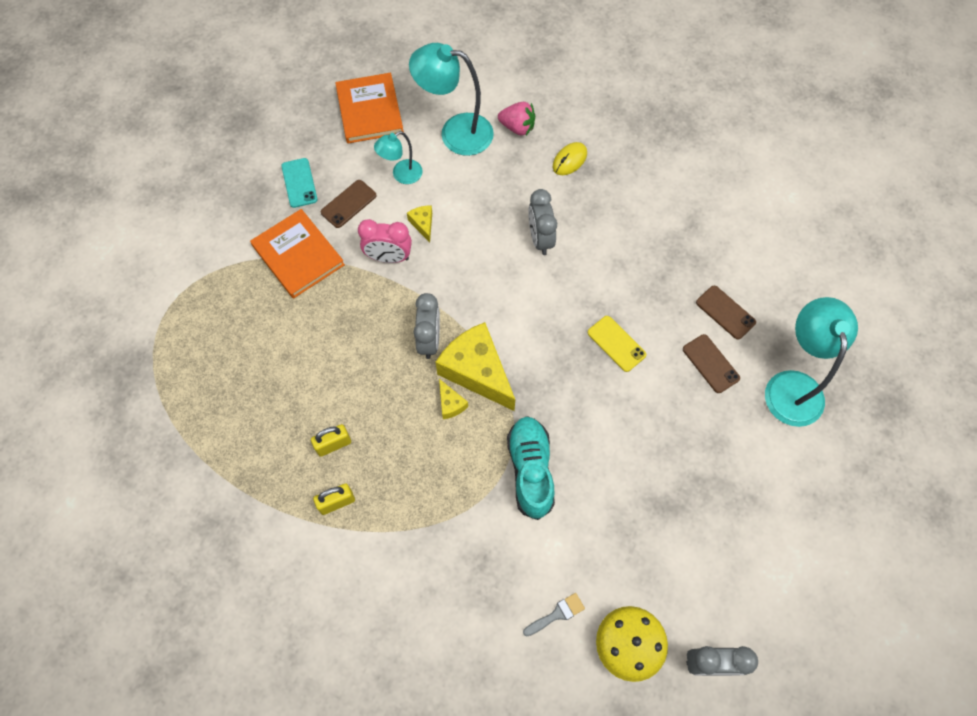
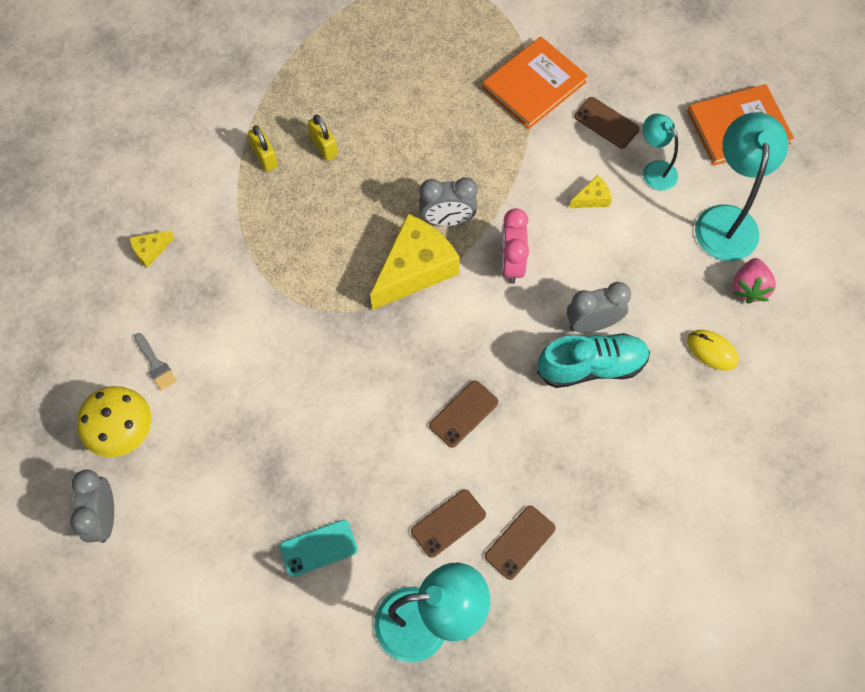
camera: 85 degrees right, 0 degrees up
(299, 183) = (625, 73): turquoise phone -> turquoise phone (318, 548)
(389, 257) = (544, 170): pink clock -> pink clock (511, 263)
(450, 404) = (375, 247): yellow cheese -> yellow cheese (150, 250)
(530, 470) = (306, 330): turquoise shoe -> turquoise shoe (591, 366)
(616, 343) = (463, 414): yellow phone -> brown phone

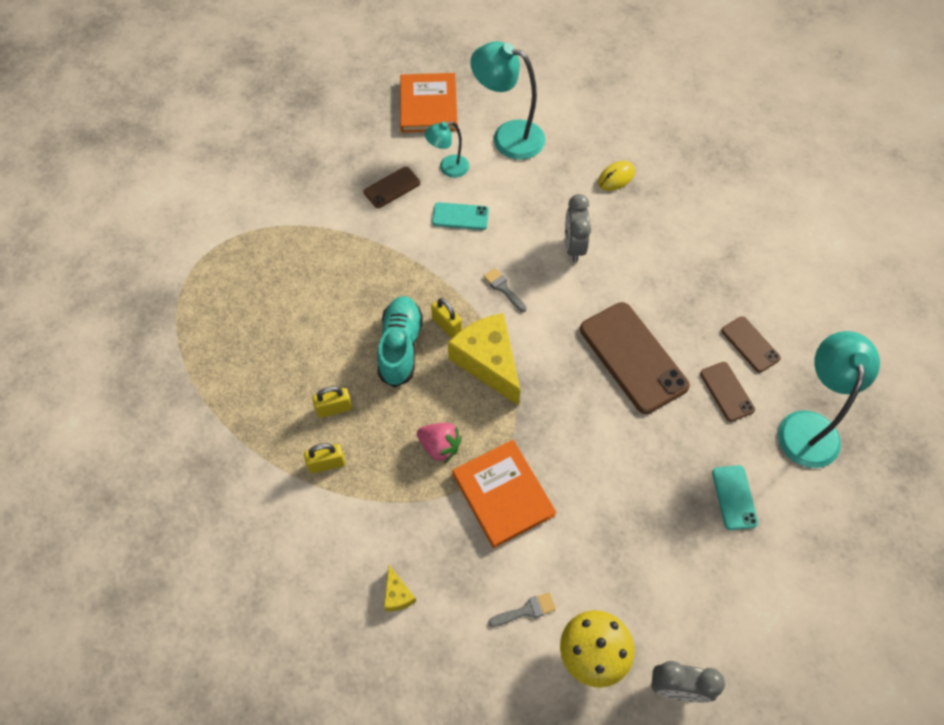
camera: 75 degrees left, 5 degrees down
(447, 220) = (447, 325): grey clock -> yellow padlock
(463, 414) = (633, 357): brown phone -> brown phone, size x1.95
(511, 263) = (503, 288): pink clock -> grey brush
(534, 85) = (334, 228): orange book -> orange book (503, 494)
(591, 366) = (611, 257): turquoise shoe -> turquoise shoe (400, 347)
(592, 198) = (460, 216): yellow cheese -> turquoise phone
(749, 288) = (569, 140): pink strawberry -> pink strawberry (440, 446)

